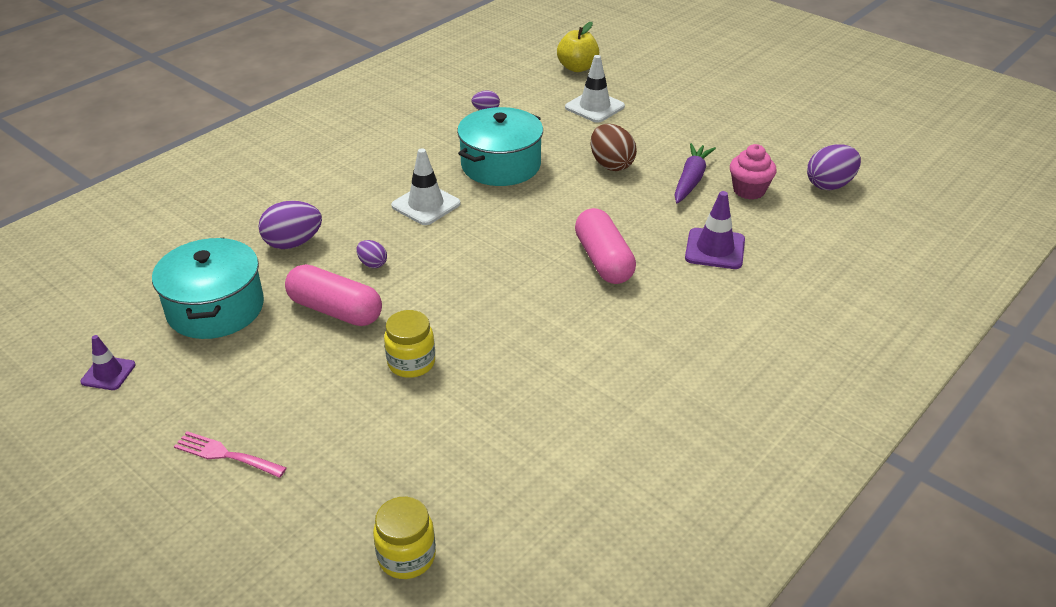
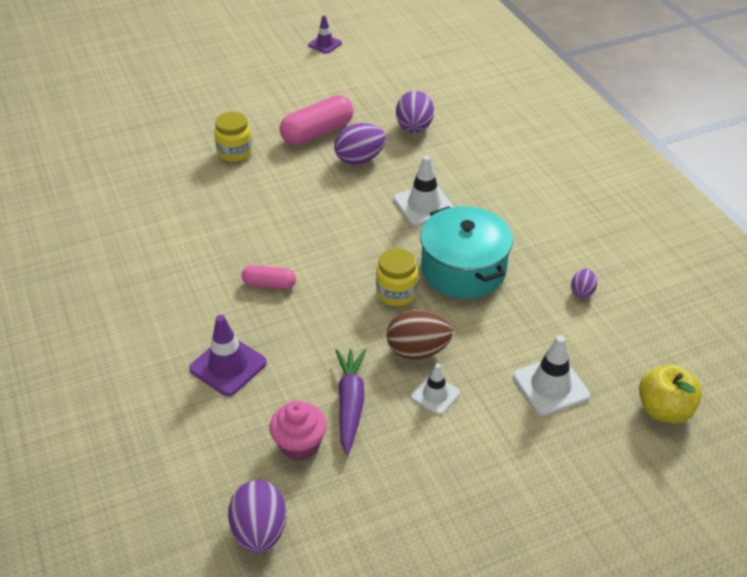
camera: 115 degrees right, 5 degrees up
(215, 308) = (359, 86): turquoise pot -> none
(225, 455) = (220, 73): pink fork -> none
(372, 264) = (359, 159): purple egg -> purple egg, size x1.84
(406, 557) = (89, 117): yellow jar -> yellow jar (396, 293)
(603, 260) = (269, 284): pink capsule -> pink capsule, size x0.56
(647, 148) = (435, 395): none -> white traffic cone
(691, 180) = (350, 403): purple carrot -> purple carrot turned 135 degrees counterclockwise

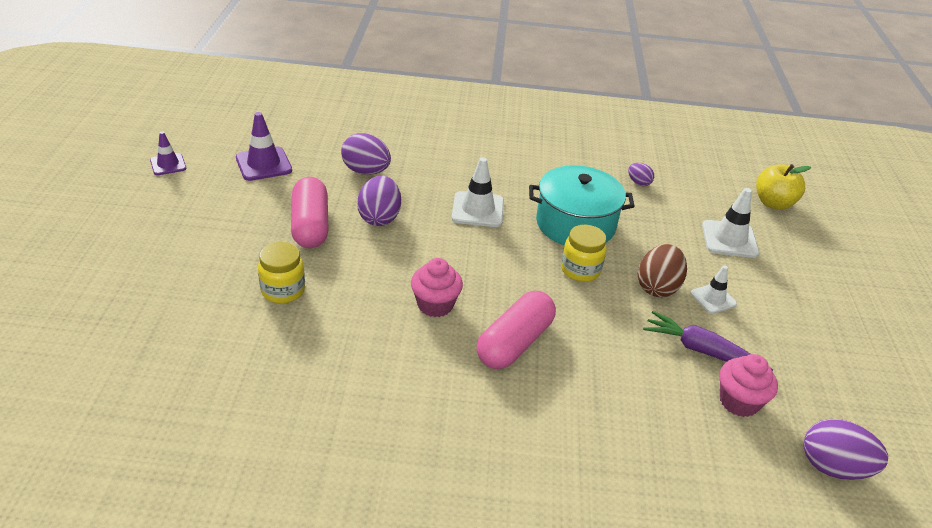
camera: 65 degrees left, 5 degrees down
(228, 366) = (613, 414): purple traffic cone -> purple traffic cone (263, 164)
(269, 284) = (514, 343): pink capsule -> pink capsule, size x1.78
(279, 227) = (435, 305): none -> pink cupcake

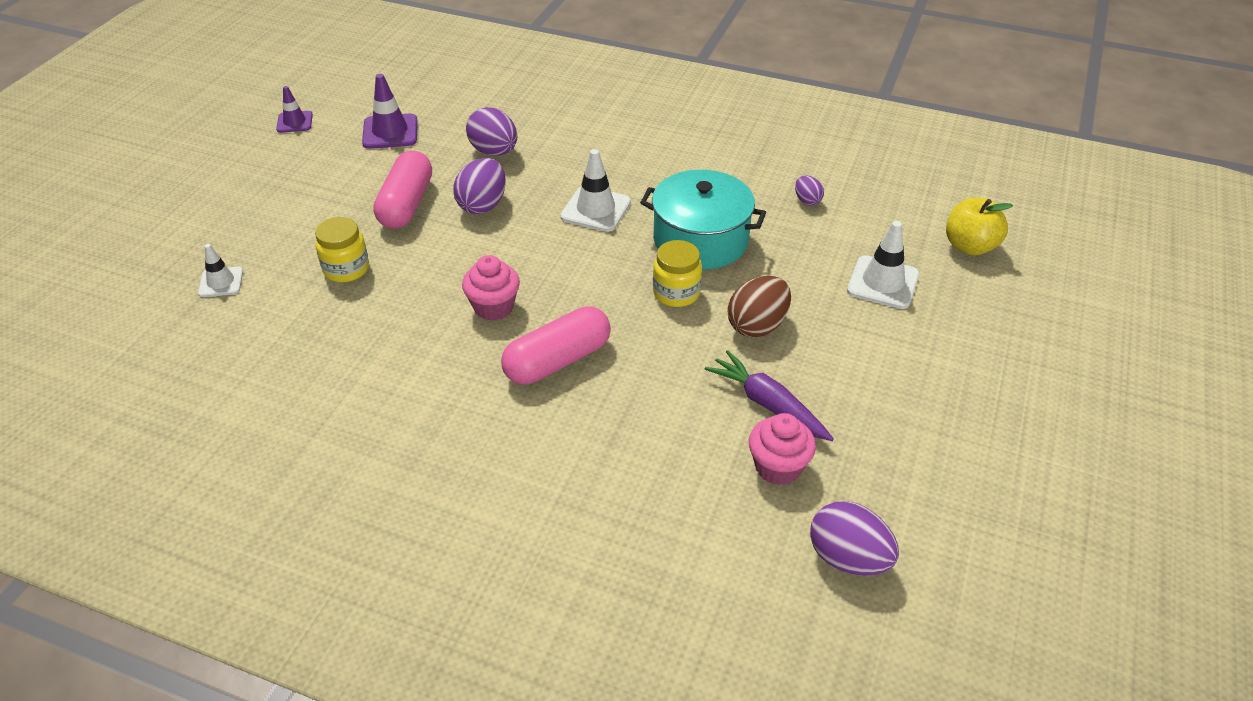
camera: 20 degrees right, 5 degrees up
(713, 299) = (818, 349): white traffic cone -> white traffic cone (221, 282)

